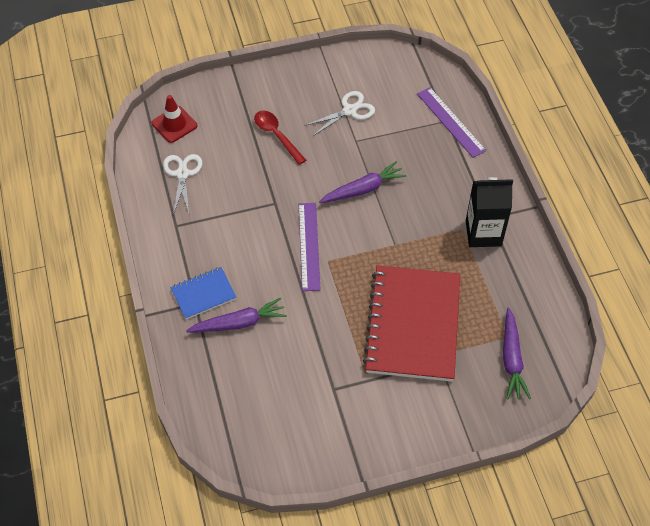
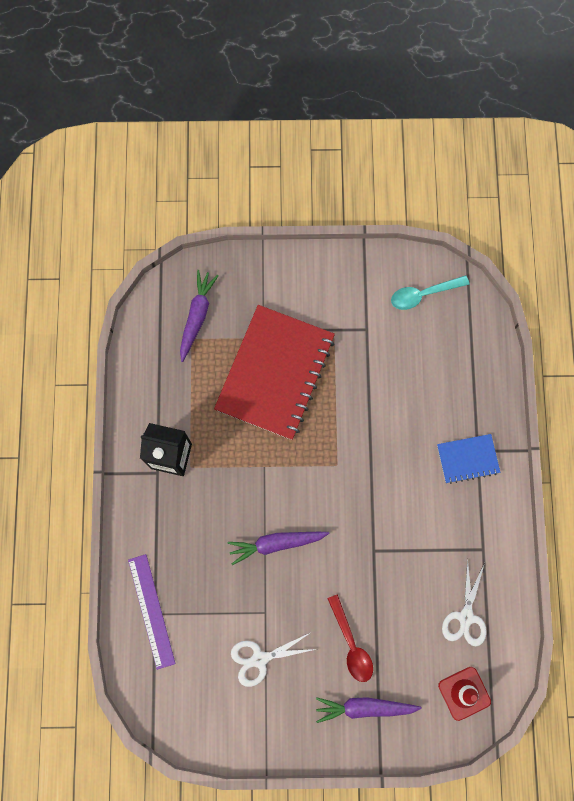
camera: 165 degrees left, 20 degrees up
(239, 323) = (439, 418): purple carrot -> purple carrot (364, 707)
(282, 440) = (423, 294): none -> turquoise spoon
(309, 246) = (351, 487): purple ruler -> none

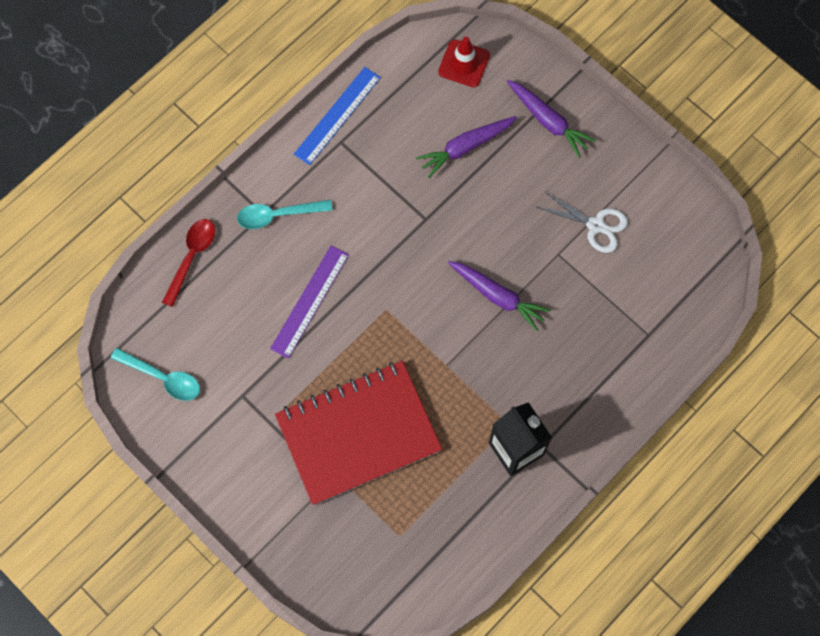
camera: 135 degrees left, 5 degrees down
(151, 611) = (649, 339): purple ruler -> purple ruler (309, 301)
(197, 316) = (374, 552): purple carrot -> purple carrot (465, 147)
(351, 644) = (513, 171): red spoon -> red spoon (191, 257)
(466, 617) = (406, 109): white scissors -> none
(467, 459) = (278, 215): blue notebook -> turquoise spoon
(505, 566) = (337, 115): none -> blue ruler

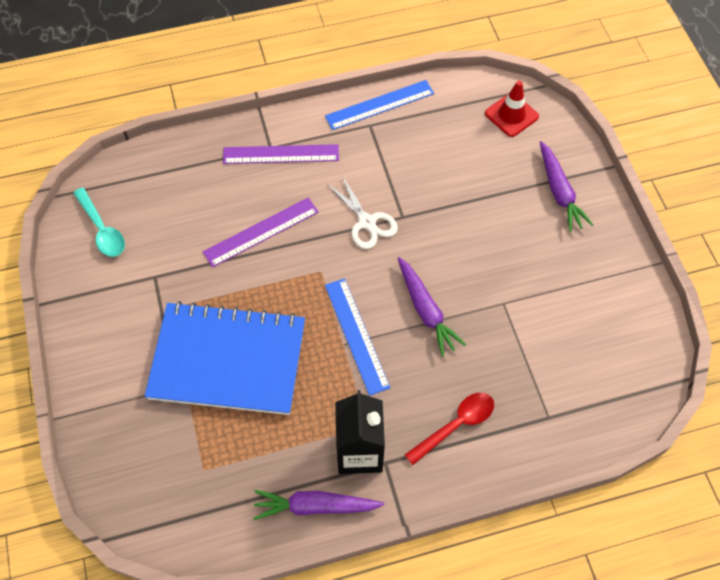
camera: 30 degrees right, 10 degrees down
(191, 257) = (191, 151): red spoon -> red spoon (456, 425)
(278, 215) = (281, 154): turquoise spoon -> purple ruler
(358, 433) = (228, 360): red notebook -> blue notebook
(452, 351) = (356, 335): none -> blue ruler
(465, 147) = (473, 178): purple carrot -> purple carrot (315, 506)
(595, 225) = (553, 296): white scissors -> white scissors (367, 222)

